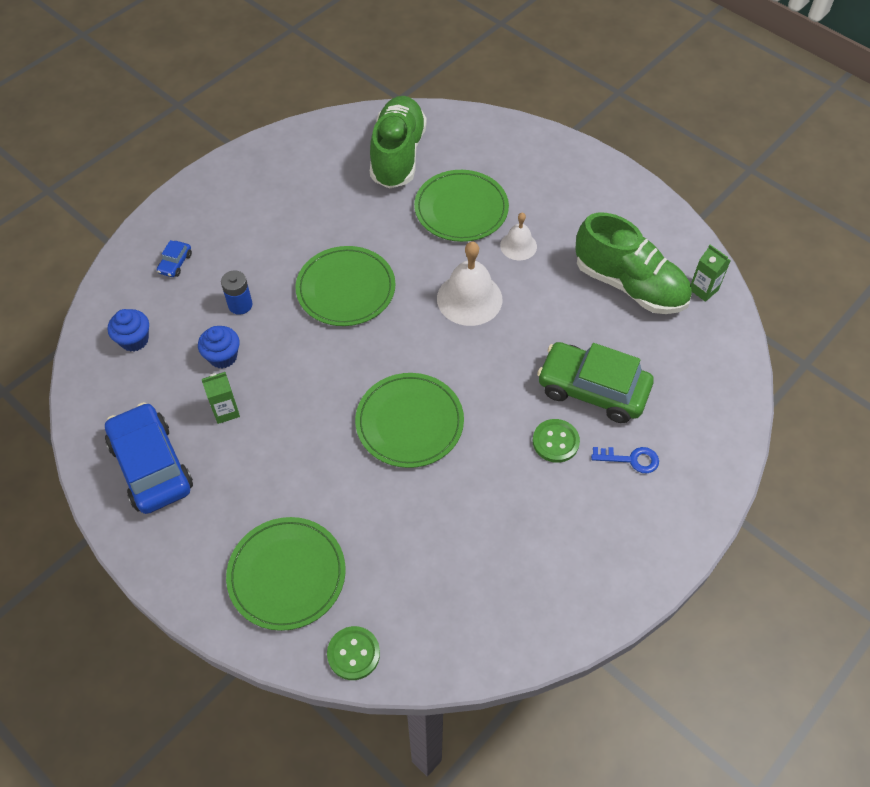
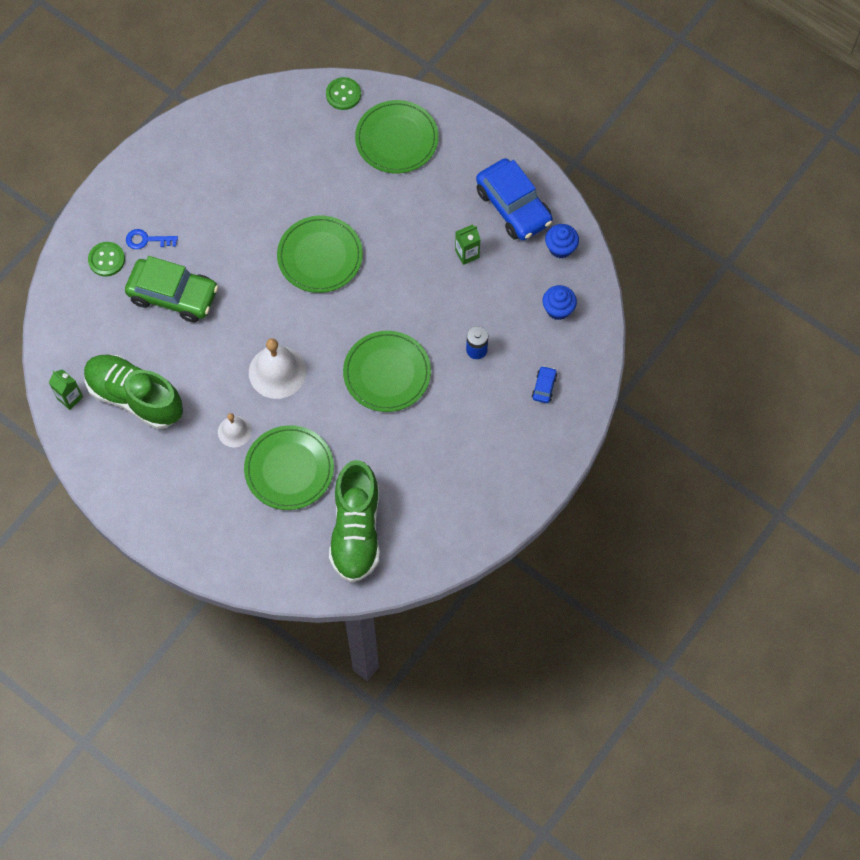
camera: 175 degrees right, 10 degrees up
(223, 356) = (480, 300): blue cupcake -> blue cupcake (560, 248)
(555, 441) = (204, 249): green button -> green button (106, 260)

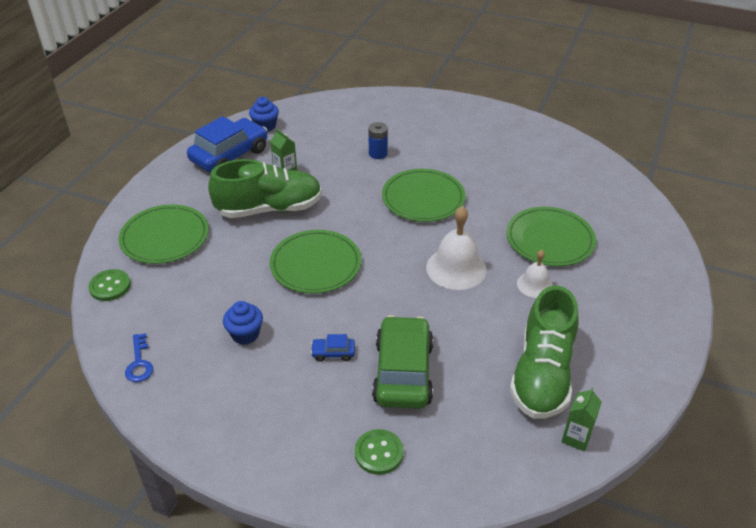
camera: 105 degrees left, 25 degrees down
(147, 240) = (338, 417): blue key -> blue key (139, 363)
(356, 530) = (579, 189): green shoe -> green shoe (269, 209)
(544, 387) = (396, 117): blue car -> blue car (333, 353)
(558, 309) = (323, 120): blue cupcake -> blue cupcake (245, 334)

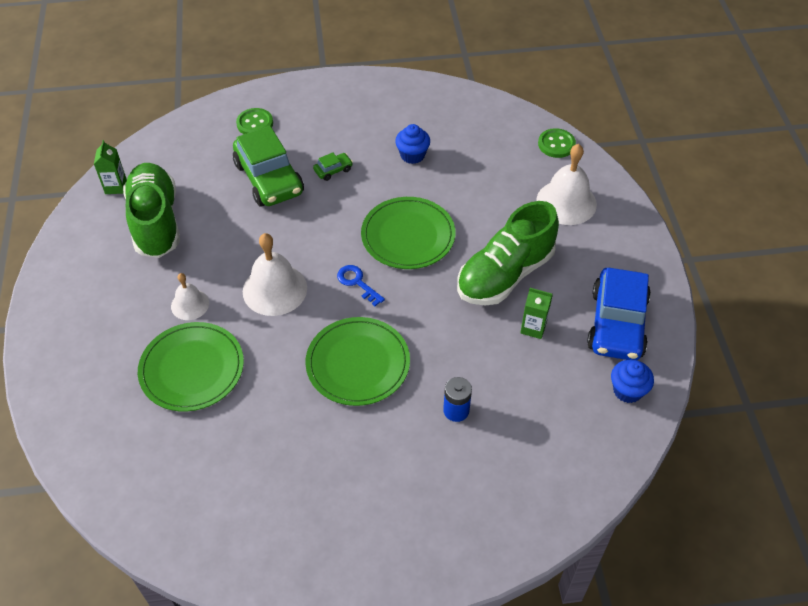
camera: 150 degrees right, 10 degrees up
(139, 363) = (468, 107): blue key -> blue key (357, 283)
(165, 237) = (566, 202): green plate -> white bell
(333, 353) = (333, 170): blue car -> green car

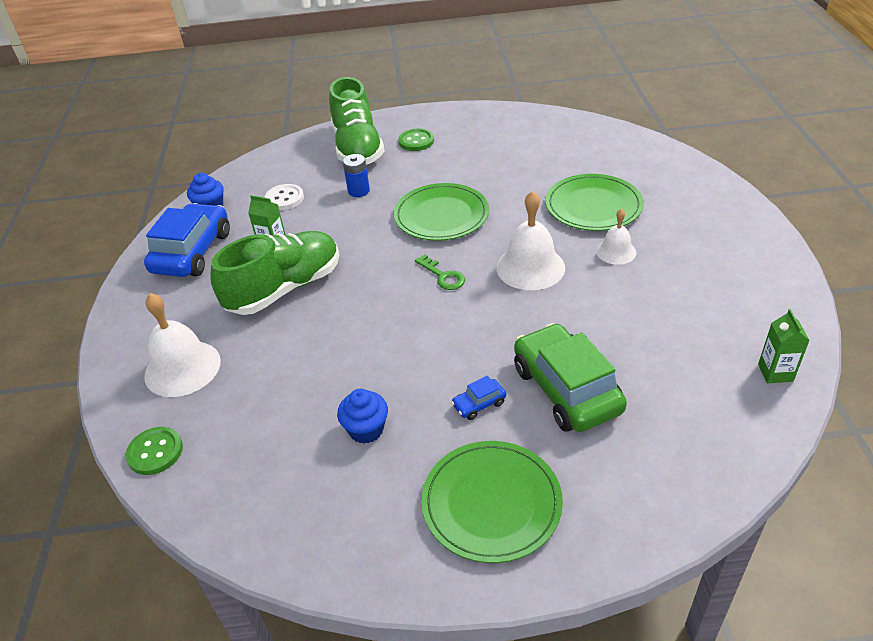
camera: 175 degrees left, 10 degrees down
(156, 222) = (695, 329): green shoe -> green shoe (357, 148)
(255, 123) = (612, 482): green button -> green button (416, 141)
(333, 170) = (479, 404): green car -> blue car
(357, 283) = (443, 276): blue key -> green key
(408, 236) = (384, 323): green plate -> green plate (491, 503)
(543, 402) = (284, 198): none -> white button

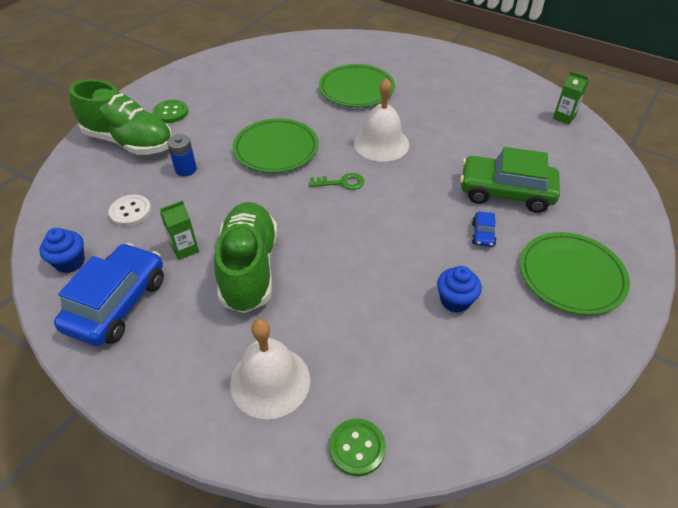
camera: 55 degrees left, 5 degrees up
(192, 252) = (117, 303): blue car -> blue car turned 60 degrees clockwise
(616, 251) = (409, 106): white bell -> none

